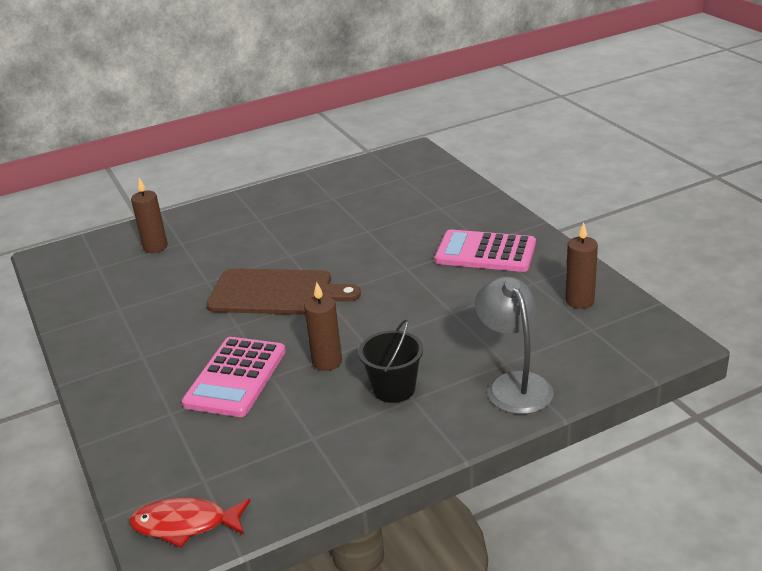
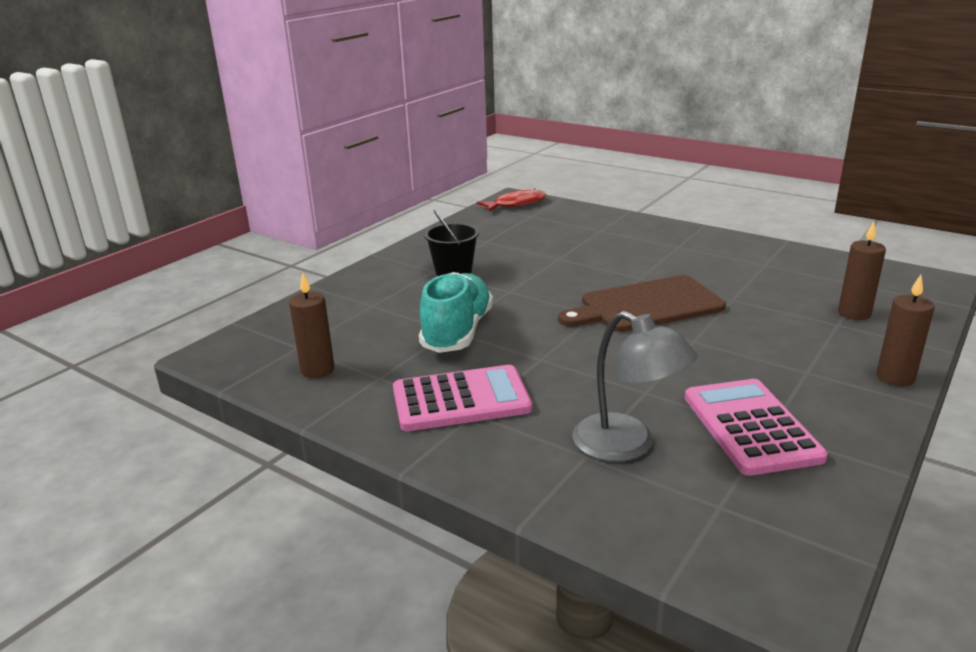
camera: 150 degrees right, 5 degrees down
(235, 377) = (585, 252): pink calculator -> pink calculator (750, 427)
(327, 362) = (526, 274): brown candle -> brown candle (895, 377)
(448, 308) = (457, 332): none -> turquoise shoe
(514, 384) = (356, 294): grey lamp -> grey lamp (627, 445)

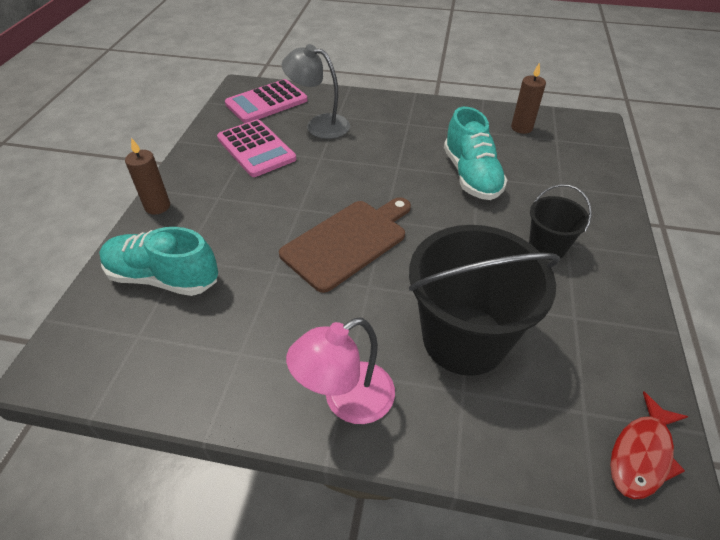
camera: 155 degrees right, 20 degrees up
(461, 400) = (421, 129): pink calculator -> pink calculator (266, 102)
(580, 245) = (464, 338): none -> black bucket
(684, 238) = (347, 401): none -> pink lamp
(854, 313) = (163, 278): brown candle -> turquoise shoe

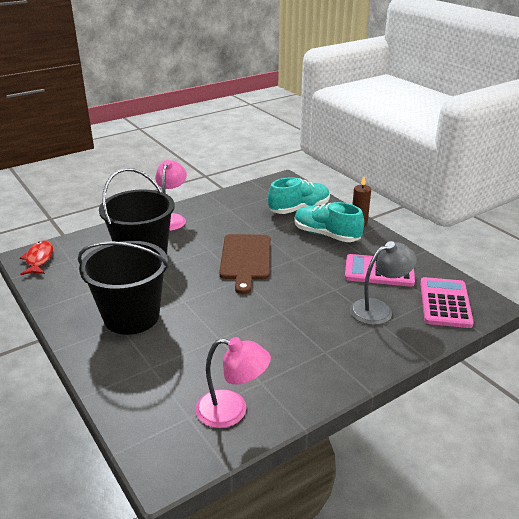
camera: 135 degrees right, 15 degrees down
(471, 176) = (224, 335): turquoise shoe -> turquoise shoe (326, 235)
(521, 128) = (232, 411): brown candle -> pink lamp
(547, 246) = (131, 316): black bucket -> black bucket, size x1.96

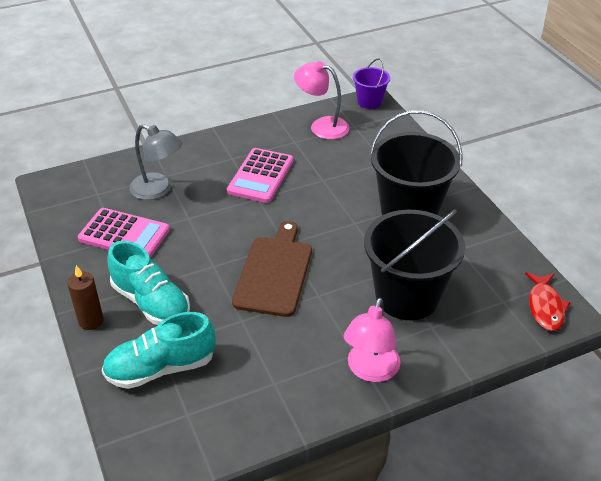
camera: 170 degrees left, 10 degrees up
(167, 468) = (369, 102): none -> purple bucket
(378, 309) = (158, 190): grey lamp -> grey lamp turned 135 degrees counterclockwise
(445, 303) = (87, 189): pink calculator -> pink calculator (260, 176)

